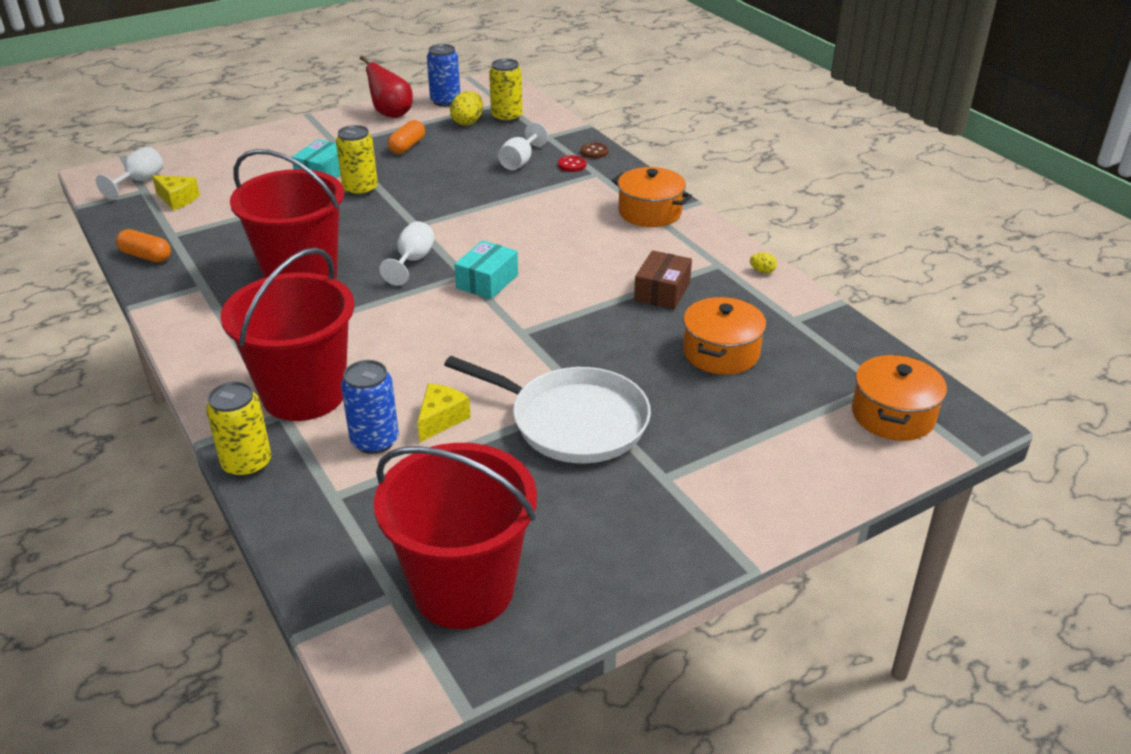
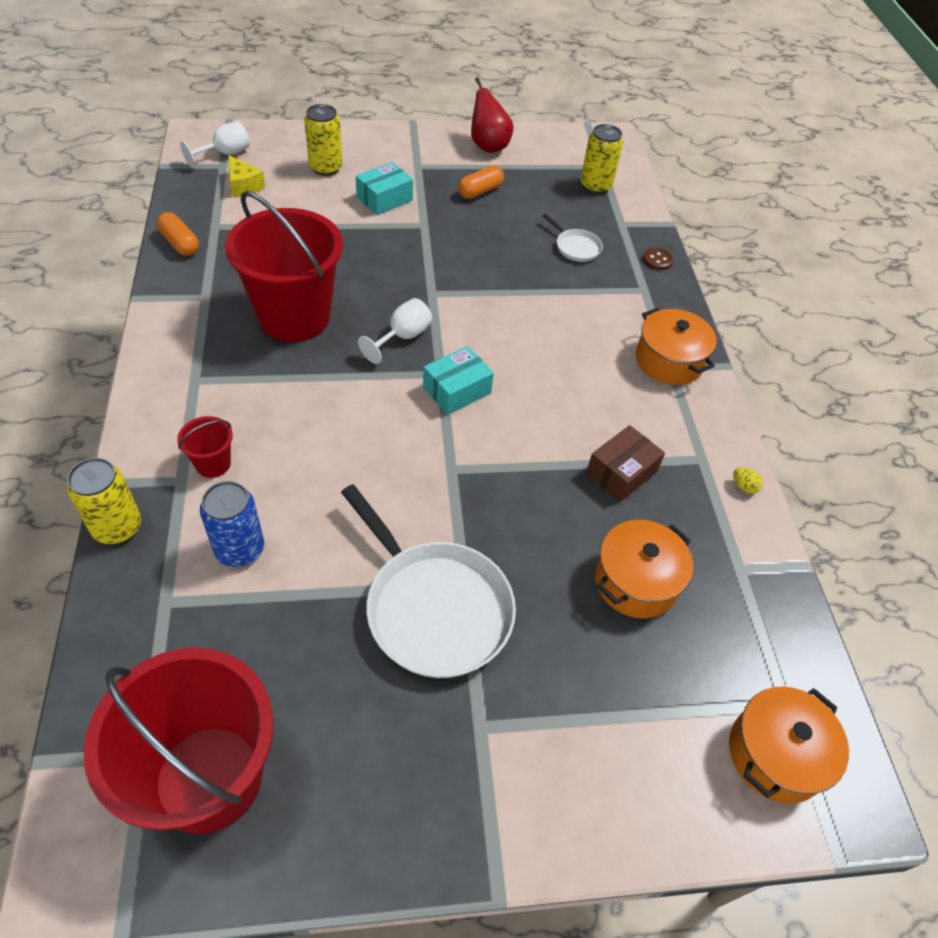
camera: 20 degrees right, 15 degrees up
(304, 394) = (213, 464): red bucket -> red bucket, size x0.42
(360, 189) = (407, 230): yellow can -> yellow can (326, 168)
(441, 419) = (313, 549): yellow cheese -> none
(445, 101) = (548, 146): blue can -> none
(467, 122) = (554, 180): yellow egg -> none
(520, 161) = (576, 247): white goblet -> white pan
(572, 165) = (625, 269): red button -> none

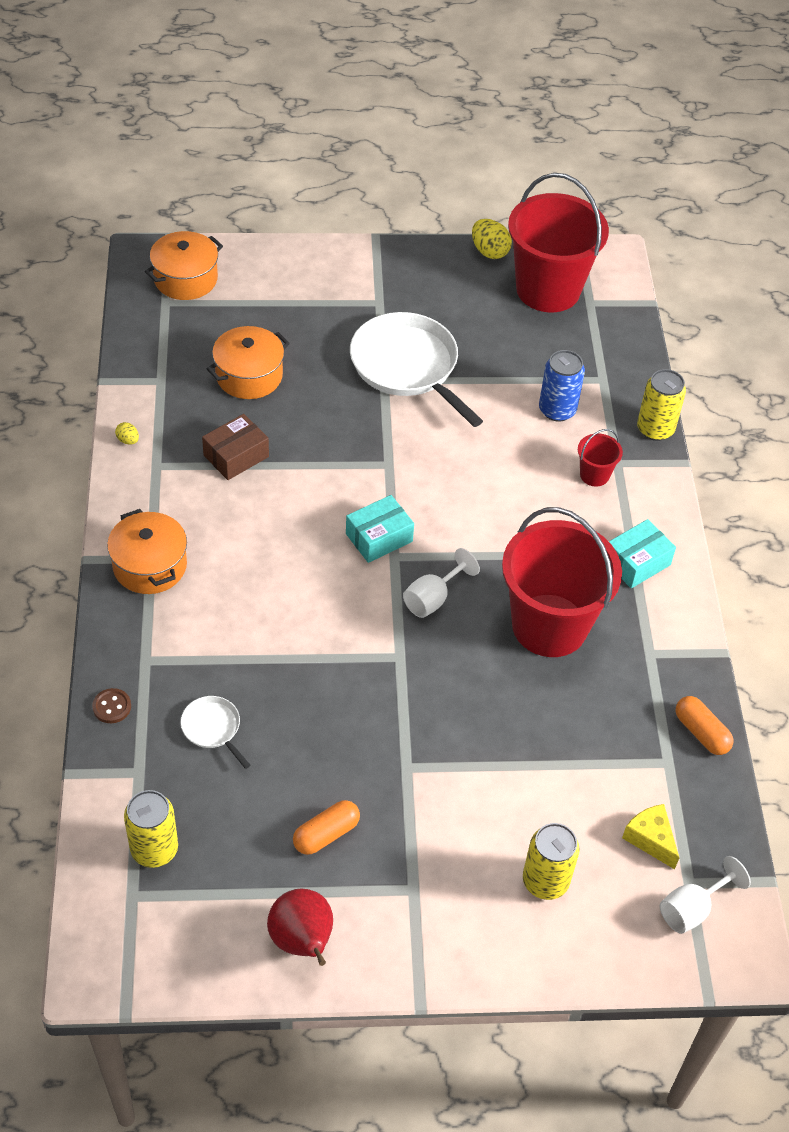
camera: 175 degrees left, 0 degrees up
(297, 868) = (489, 251): none -> yellow egg
(384, 199) = (459, 816): turquoise box -> turquoise box (636, 562)

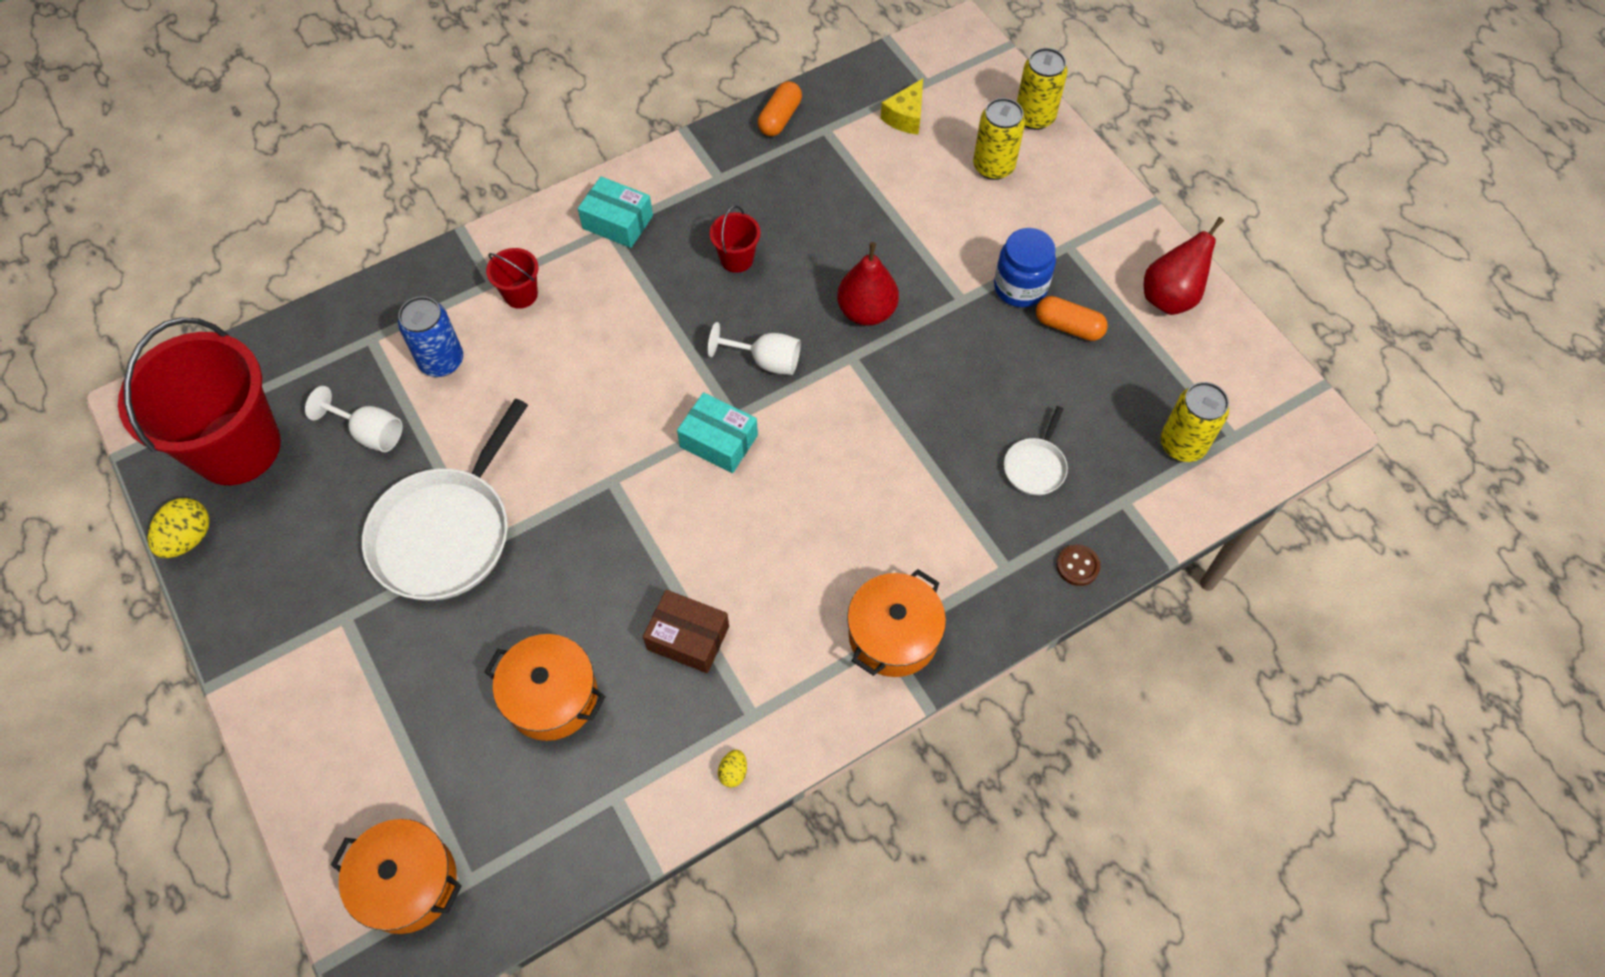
camera: 115 degrees left, 10 degrees up
(391, 820) = (1020, 287): none -> blue jar
(438, 690) = (866, 311): none -> red pear
(549, 625) = (736, 259): red bucket -> red bucket, size x0.42
(655, 429) = (425, 268): yellow can -> yellow can (1034, 117)
(692, 909) = (946, 74): white goblet -> white goblet (369, 433)

